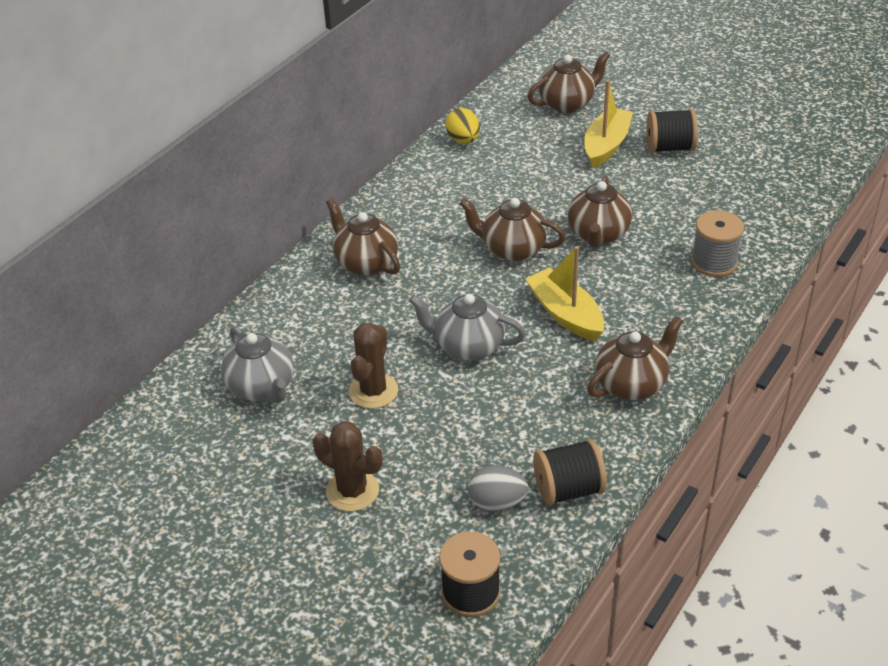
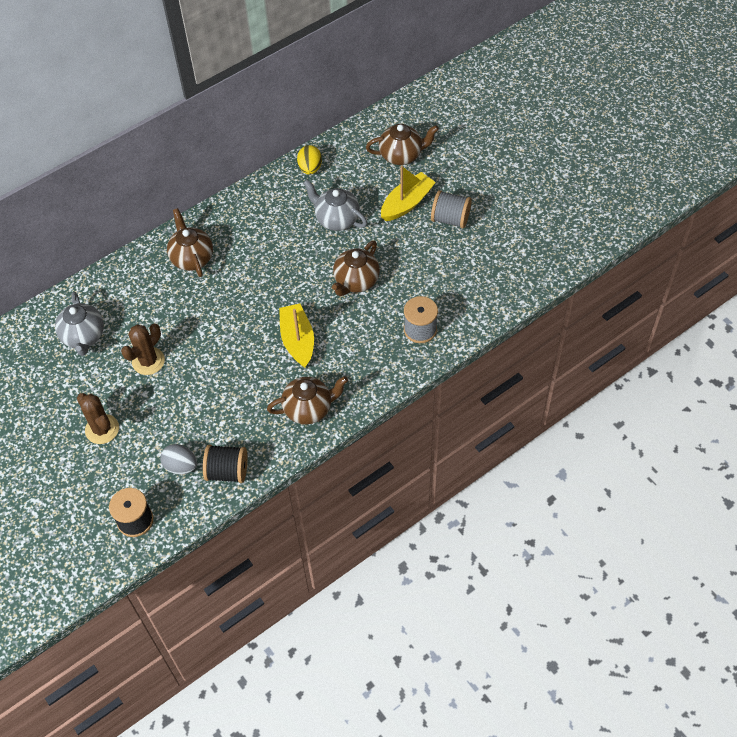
camera: 20 degrees right, 15 degrees up
(468, 346) = (223, 346): grey teapot -> grey teapot (336, 219)
(512, 249) = (292, 276): brown teapot -> none
(669, 148) = (450, 219): black spool -> grey spool

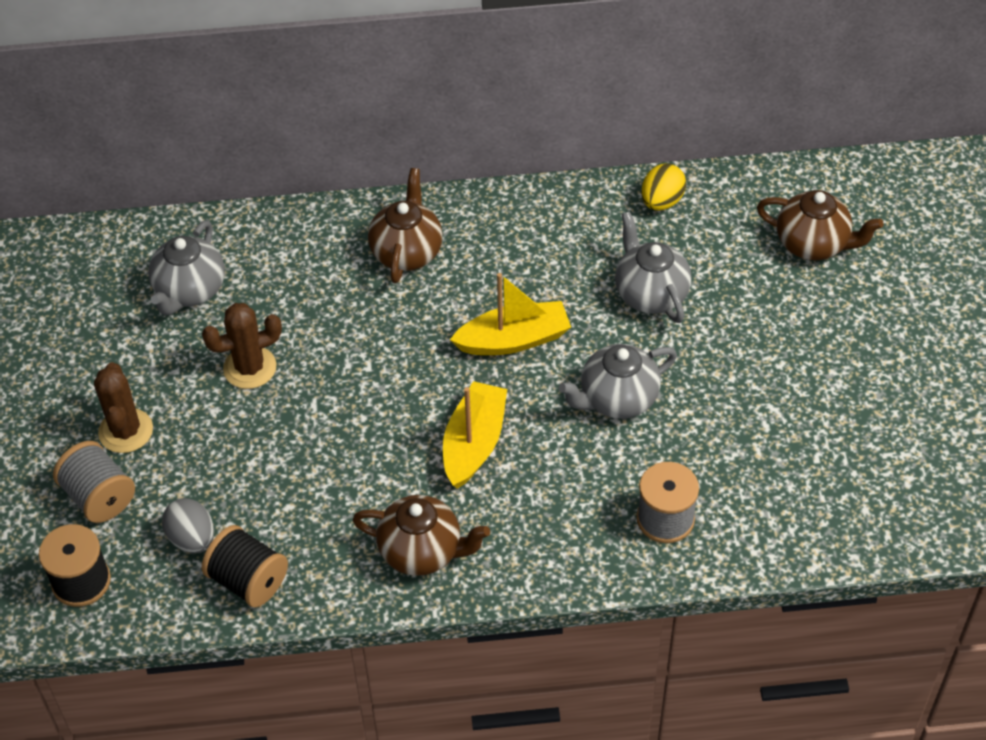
camera: 30 degrees right, 5 degrees down
(356, 281) = (617, 399): brown teapot -> grey teapot
(407, 203) = (773, 319): yellow boat -> yellow boat (513, 340)
(450, 219) = (825, 375): grey spool -> grey spool (99, 497)

